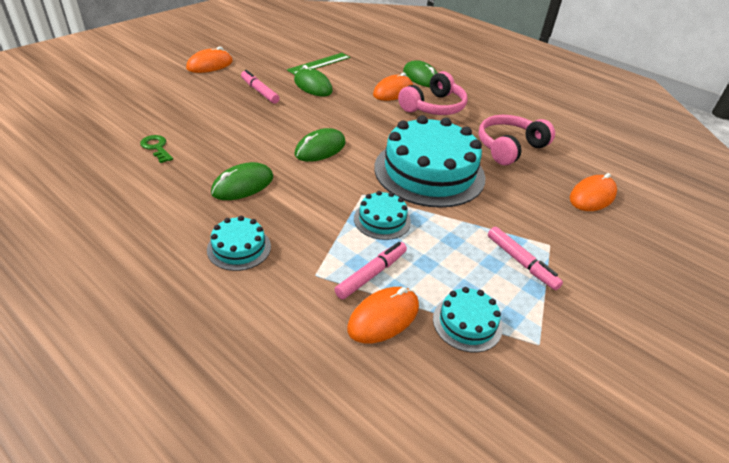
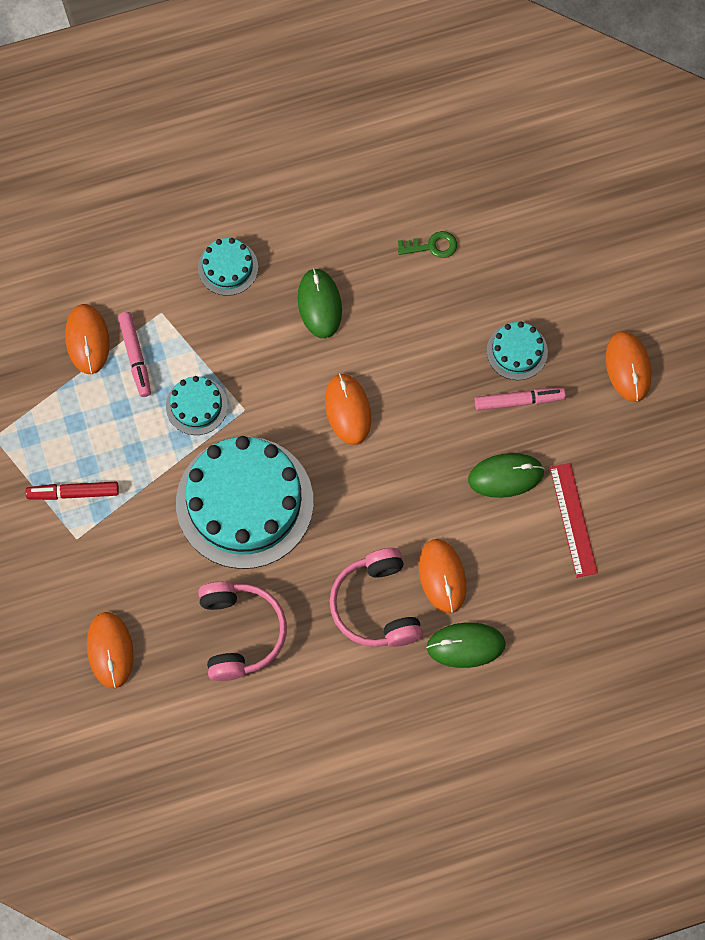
camera: 125 degrees right, 30 degrees up
(319, 63) = (573, 520): green ruler -> red ruler
(320, 149) = (347, 410): green mouse -> orange mouse
(467, 323) = (44, 398): turquoise cake -> turquoise cake (517, 351)
(521, 262) = (73, 493): pink marker -> red marker

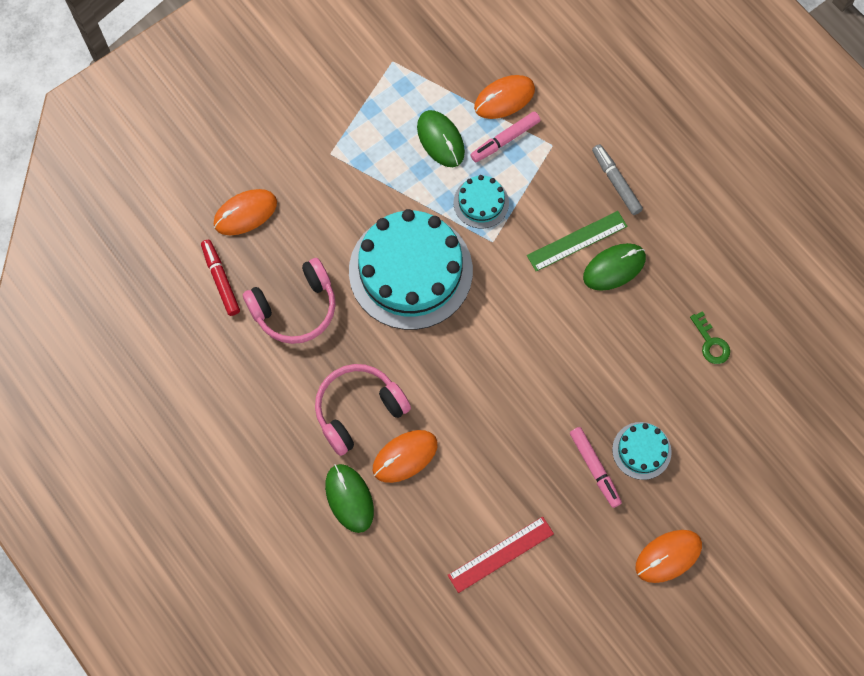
camera: 70 degrees right, 0 degrees up
(73, 493) = (368, 137): red marker -> red marker (220, 280)
(228, 267) = (616, 182): turquoise cake -> grey marker
(277, 328) = (577, 241): none -> green ruler
(347, 410) = (526, 325): orange mouse -> none
(505, 476) = (519, 480): green mouse -> green mouse (440, 140)

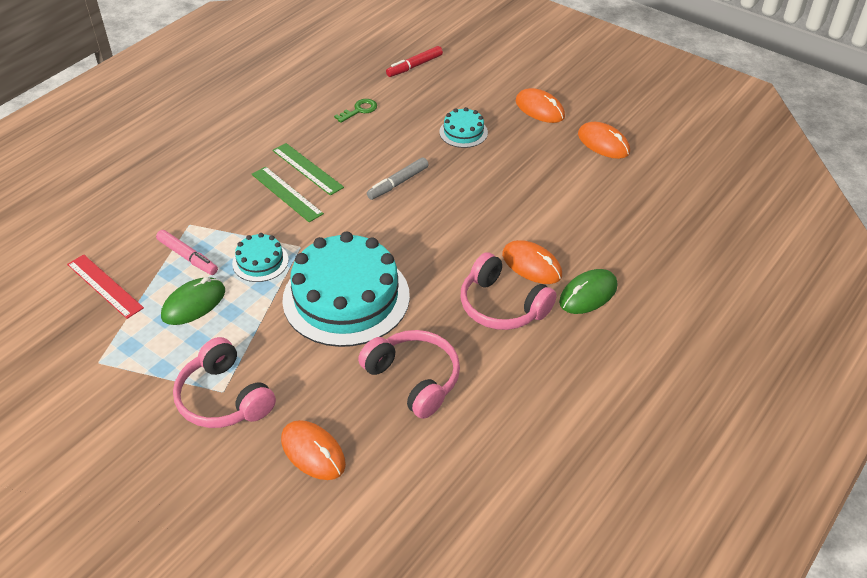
camera: 105 degrees left, 25 degrees down
(220, 280) = (401, 454): red marker -> red marker (414, 66)
(322, 153) = (224, 398): none -> pink headphones
(500, 554) = (585, 192): red ruler -> red ruler (104, 286)
(504, 98) = (140, 265): orange mouse -> orange mouse (603, 143)
(594, 468) = (489, 154): pink marker -> none
(614, 268) = (307, 169): green mouse -> green ruler
(616, 182) = (222, 179): grey marker -> grey marker (398, 183)

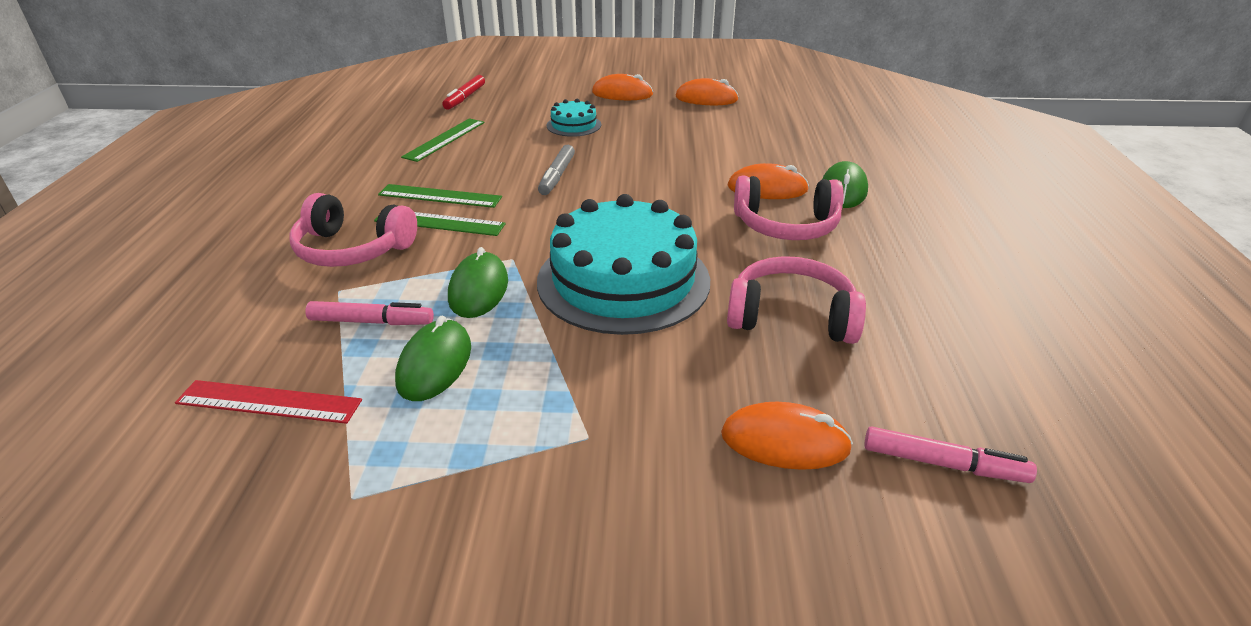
camera: 35 degrees left, 10 degrees down
(224, 398) = (598, 444): pink headphones -> pink headphones (352, 249)
(260, 261) = (478, 289): turquoise cake -> green mouse
(359, 110) = (445, 139): green key -> green ruler
(377, 514) = (943, 464): none -> pink marker

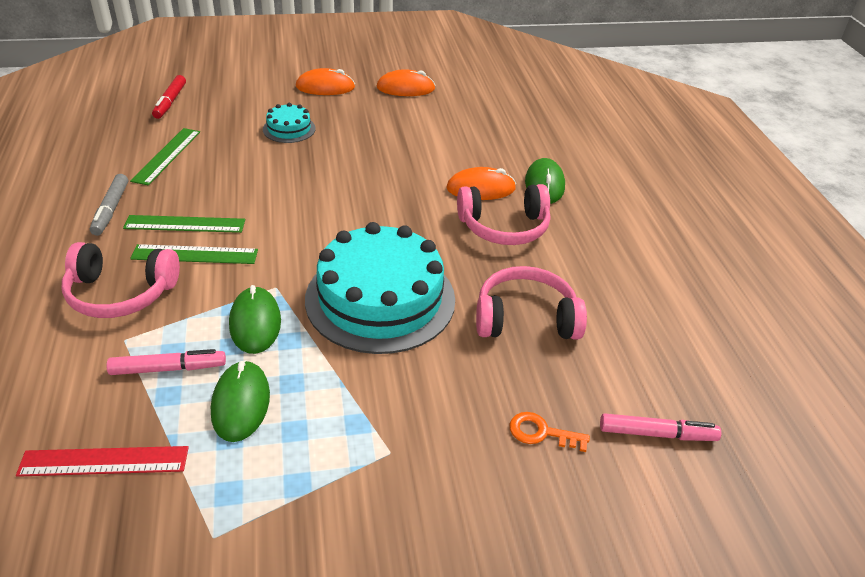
camera: 15 degrees left, 5 degrees up
(557, 176) = (290, 191): grey marker -> grey marker (111, 210)
(785, 441) = (541, 433): orange mouse -> orange key

